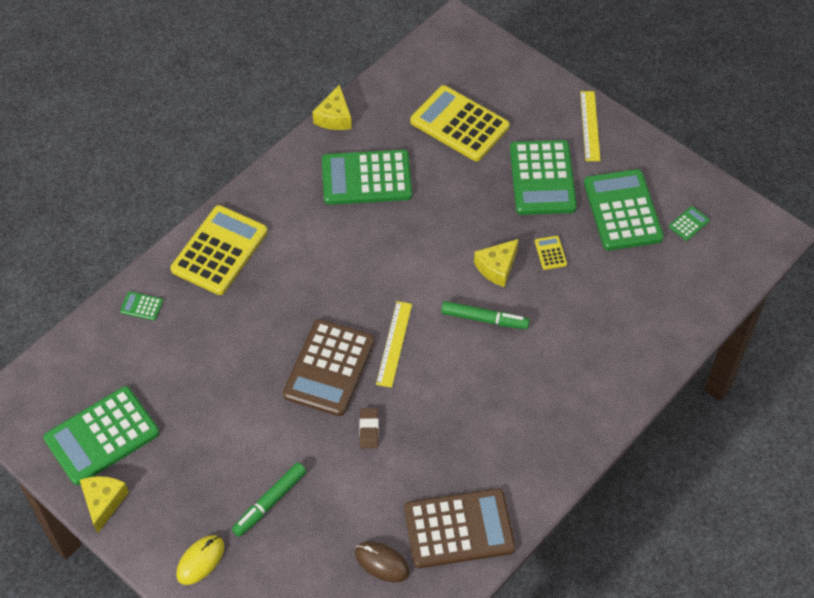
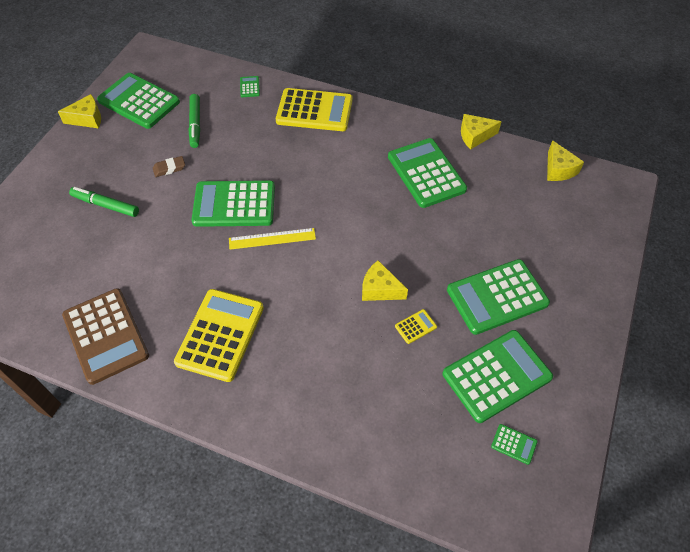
camera: 70 degrees right, 0 degrees up
(200, 560) = (50, 182): yellow mouse -> none
(329, 368) = (234, 204): brown calculator -> green calculator
(369, 430) = (185, 246): brown eraser -> brown eraser (169, 168)
(382, 562) = (65, 290): brown mouse -> none
(413, 68) = (558, 169): none -> yellow cheese
(459, 124) = (520, 218): yellow calculator -> yellow calculator (220, 335)
(484, 319) = (321, 295): green marker -> green marker (195, 124)
(589, 125) = (583, 319): yellow ruler -> none

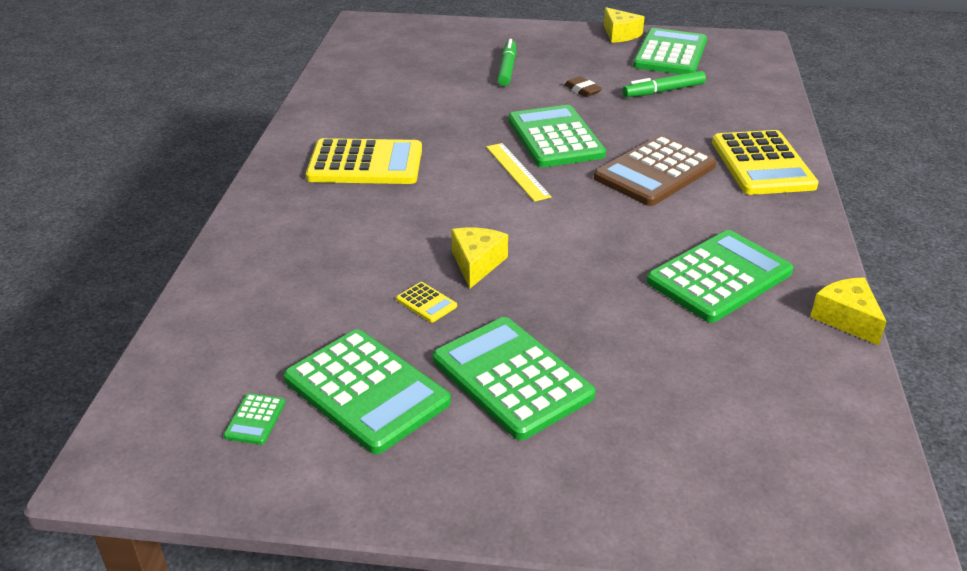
camera: 75 degrees right, 20 degrees down
(105, 336) = (344, 103): brown calculator -> brown calculator (655, 172)
(250, 87) = (761, 112): green calculator -> none
(558, 169) = (851, 433): yellow cheese -> none

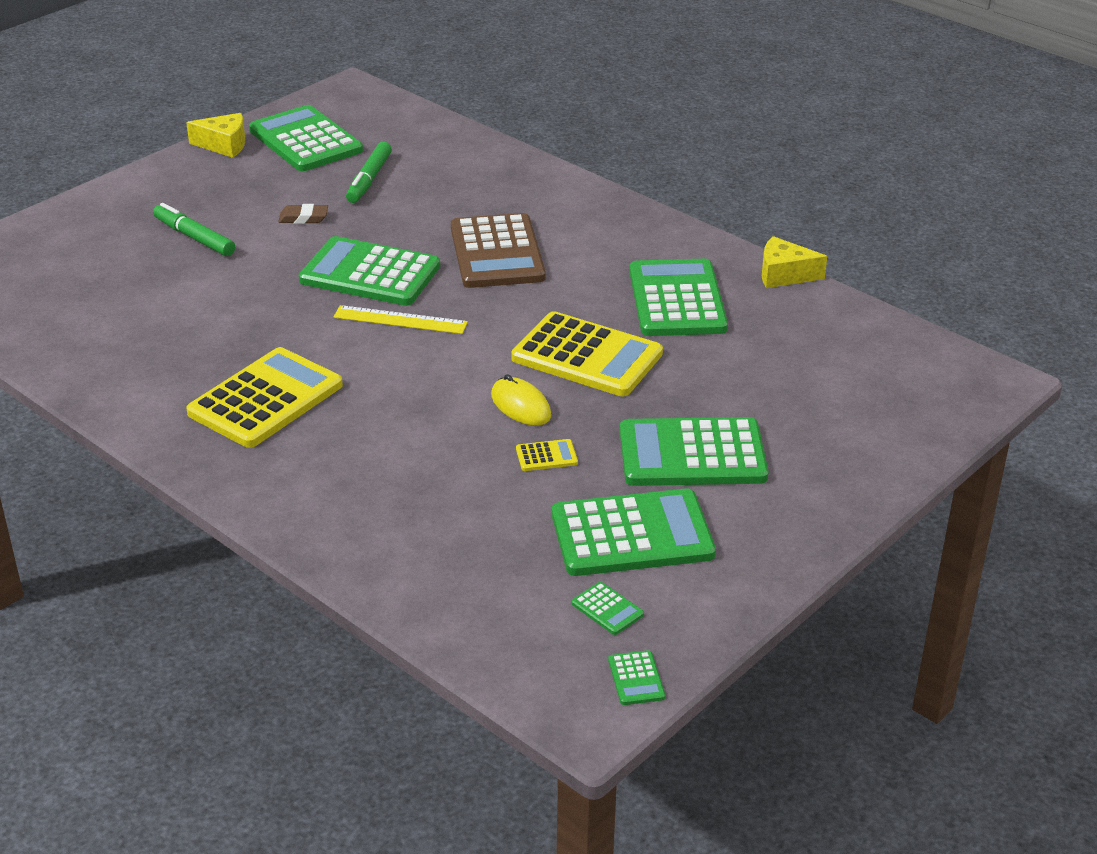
camera: 55 degrees left, 0 degrees up
(173, 476) = (636, 678): none -> green calculator
(477, 264) = (520, 406): yellow cheese -> yellow mouse
(762, 164) = (552, 199): yellow calculator -> yellow calculator (587, 356)

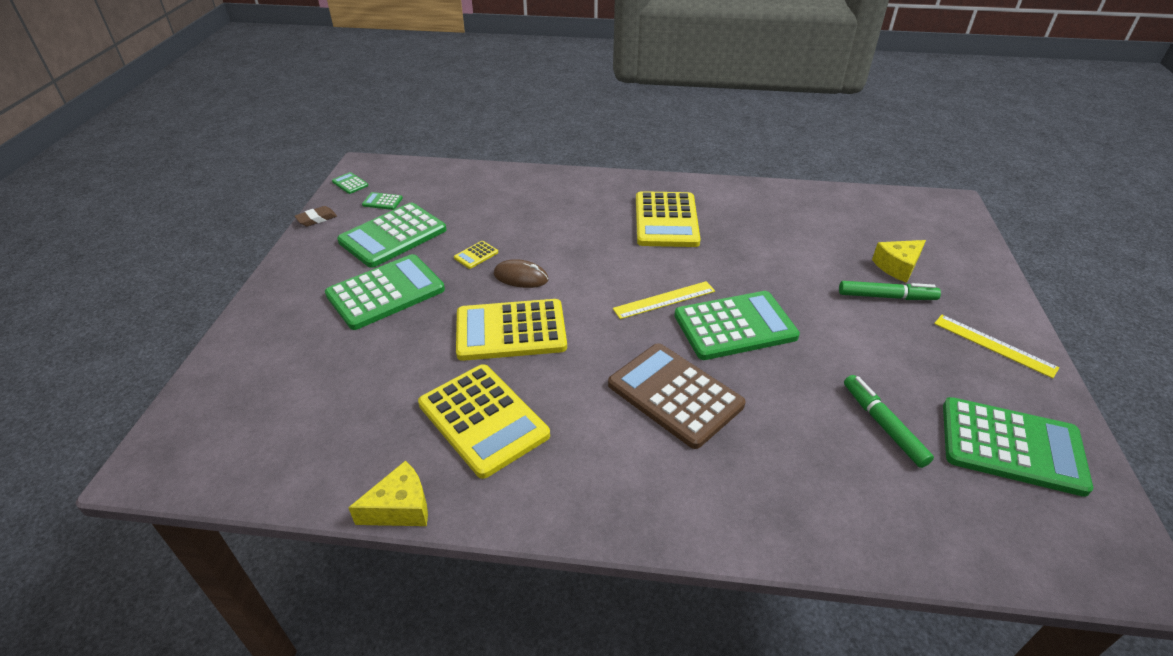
camera: 145 degrees right, 5 degrees up
(187, 179) = (994, 345): none -> yellow ruler
(224, 145) = (1049, 398): yellow cheese -> yellow cheese (897, 267)
(303, 218) = (855, 352): brown eraser -> brown eraser (316, 219)
(520, 406) = (521, 277): yellow mouse -> brown mouse
(677, 300) = (483, 420): green calculator -> yellow calculator

